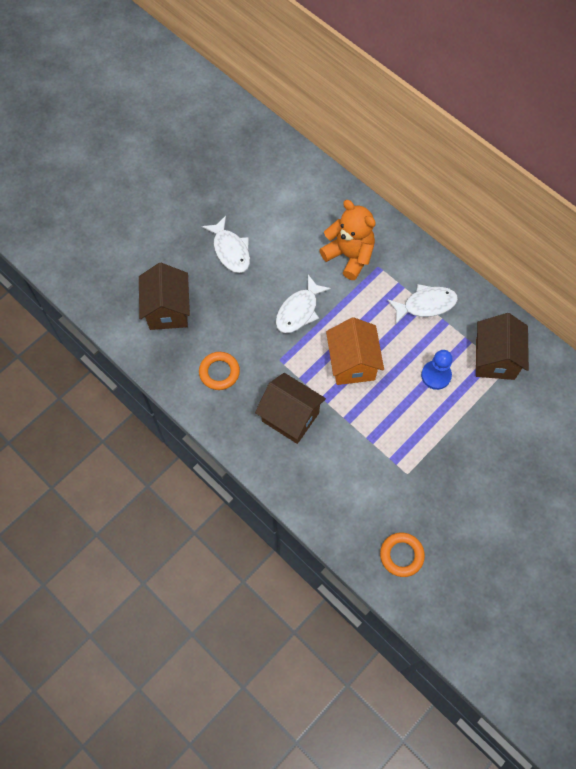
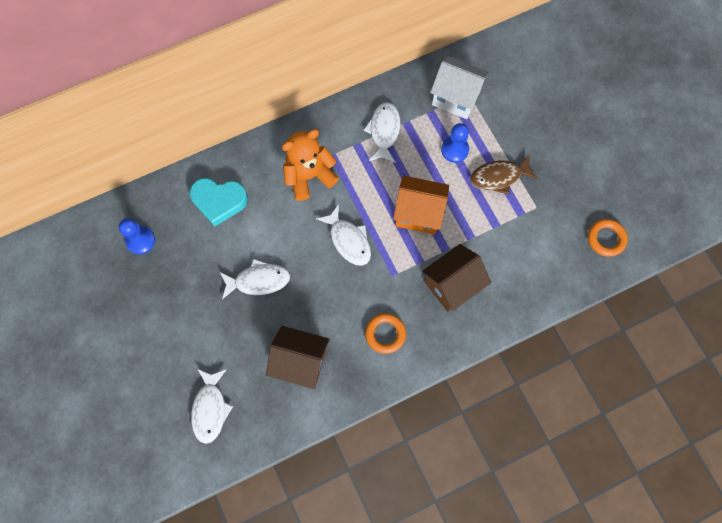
camera: 70 degrees left, 5 degrees up
(103, 254) = (210, 409): none -> white fish
(231, 147) = (140, 240): none -> blue pawn
(293, 192) = (219, 201): none -> turquoise heart
(424, 427) = (498, 177): none -> brown fish
(495, 359) = (456, 98): brown house -> white house

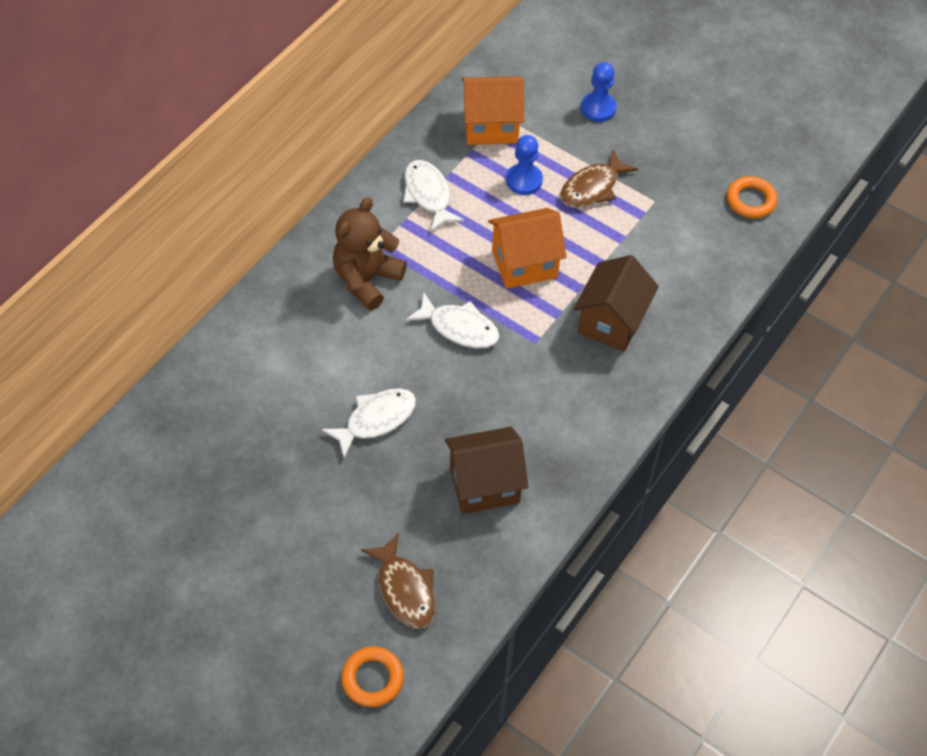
camera: 30 degrees left, 15 degrees down
(140, 240) = (194, 442): blue pawn -> blue pawn (598, 108)
(210, 409) = (405, 589): white fish -> brown fish
(219, 201) = (270, 354): turquoise heart -> none
(309, 176) = (367, 279): orange teddy bear -> brown teddy bear
(385, 334) = (567, 408): orange ring -> orange ring (372, 678)
(456, 98) = (491, 126): white house -> orange house

